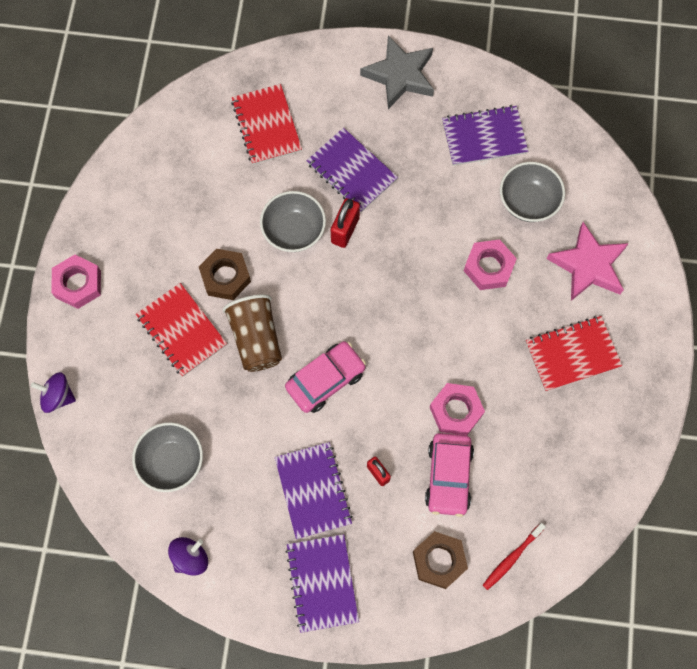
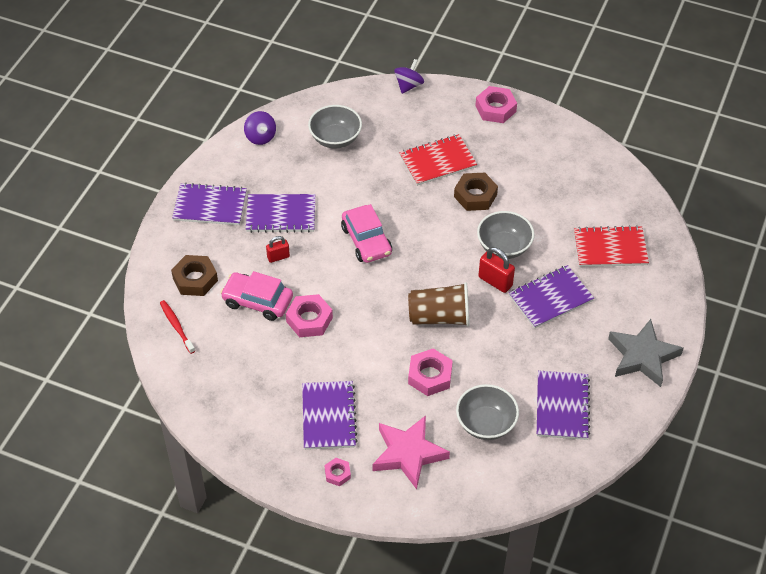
camera: 105 degrees right, 20 degrees down
(256, 339) = (415, 204): brown cup -> brown cup (439, 317)
(572, 354) = (328, 416): red notebook -> purple notebook
(635, 326) = (337, 474): none -> pink nut

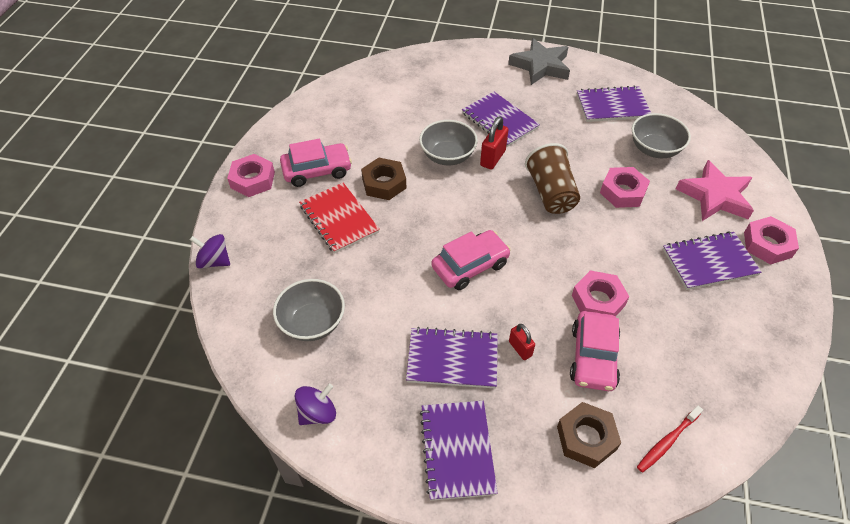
camera: 100 degrees left, 0 degrees up
(281, 215) = (452, 359): purple notebook -> purple notebook turned 75 degrees counterclockwise
(337, 474) = (767, 244): pink nut -> pink nut, size x1.78
(500, 151) = (317, 171): none -> pink car
(610, 248) = (430, 89): red notebook -> none

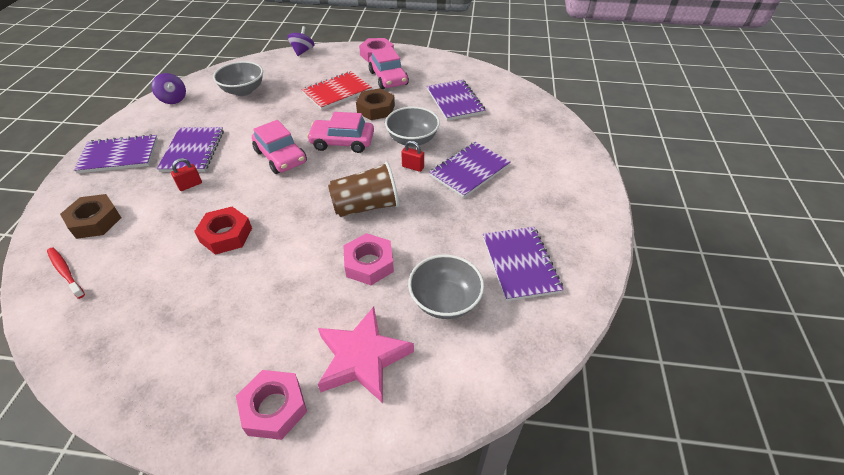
camera: 85 degrees right, 5 degrees down
(492, 158) = (413, 167): red padlock -> red padlock, size x0.64
(540, 66) = (576, 201): grey star -> none
(593, 357) = (166, 228): pink car -> pink car (342, 142)
(598, 300) = (226, 235): pink nut -> red nut
(709, 262) = (256, 335): purple notebook -> purple notebook (455, 101)

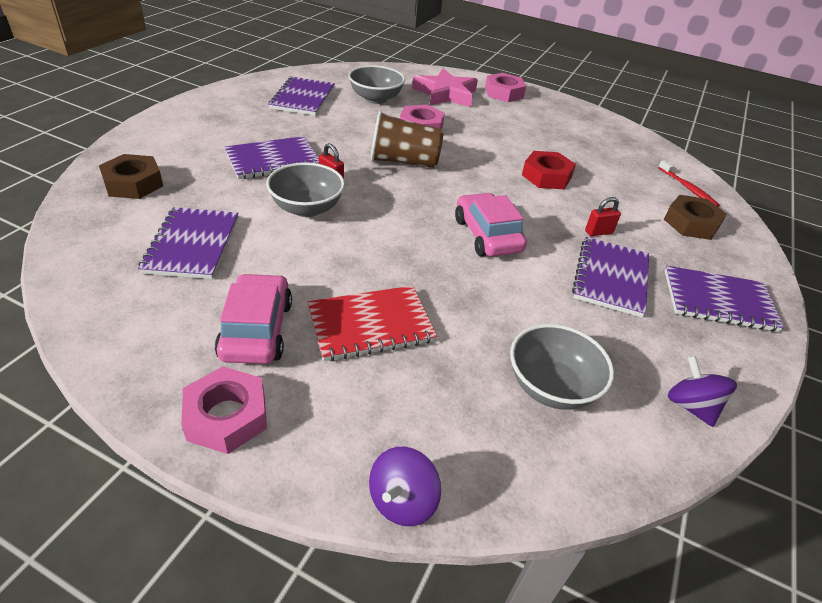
camera: 165 degrees left, 5 degrees down
(342, 142) = (400, 231): pink car -> none
(376, 109) = (324, 269): brown nut -> brown nut (133, 183)

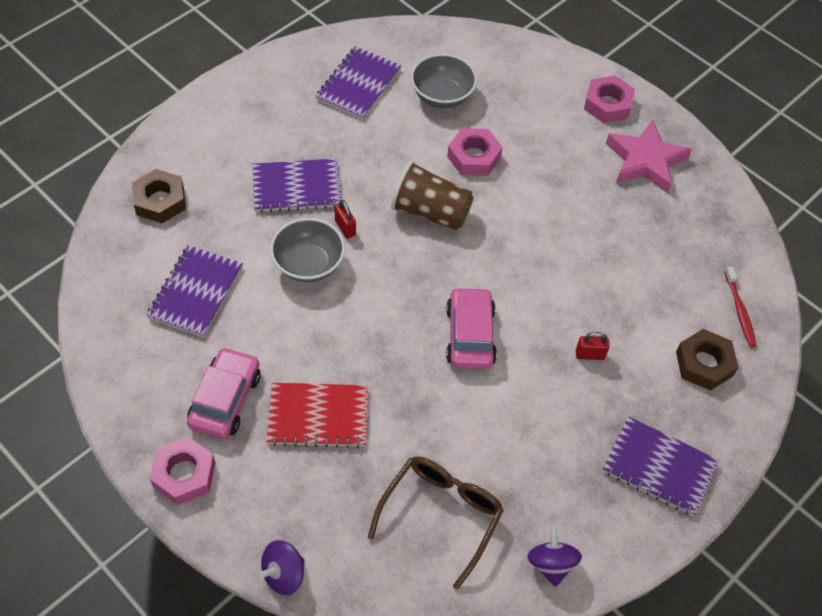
camera: 20 degrees right, 15 degrees up
(445, 94) = (531, 97): pink star -> pink star (645, 161)
(546, 176) = (579, 262): red nut -> none
(551, 387) = (441, 515): grey bowl -> brown glasses
(611, 278) = (566, 415): purple notebook -> none

